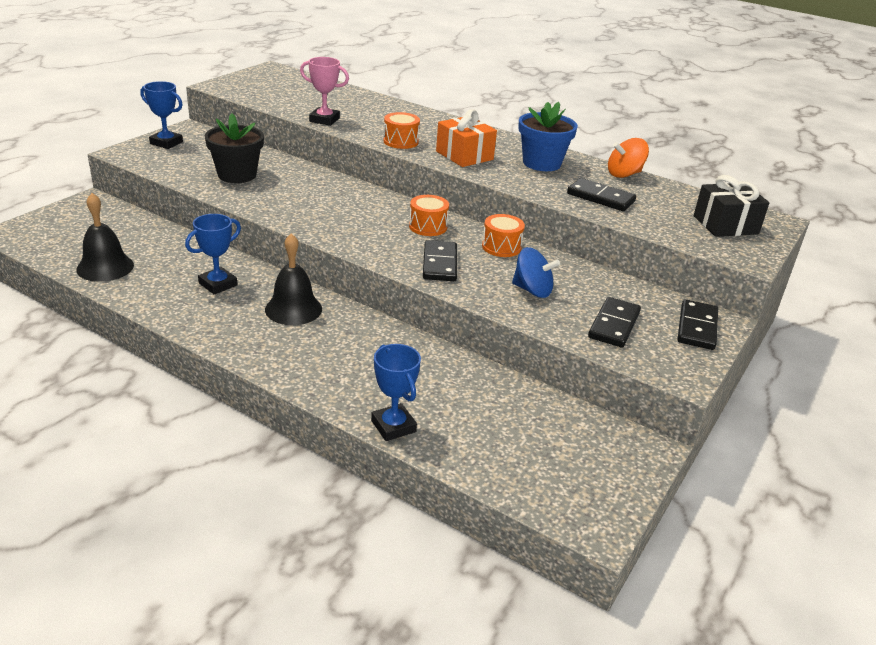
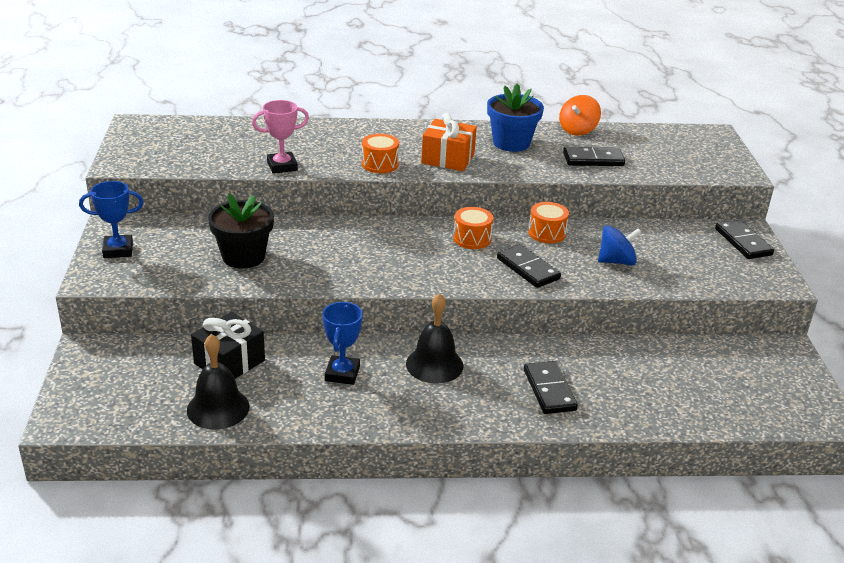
camera: 35 degrees left, 0 degrees up
(393, 426) = (634, 420): blue trophy -> none
(614, 325) = (698, 265): black domino -> black domino (549, 390)
(725, 225) = (694, 150): black gift -> black gift (229, 362)

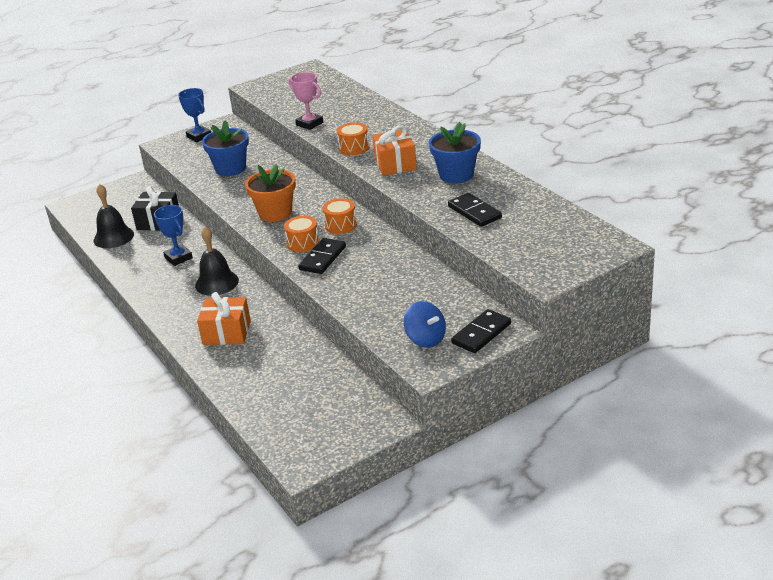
camera: 65 degrees right, 0 degrees up
(243, 256) = (230, 169): black flower pot -> blue flower pot
(342, 374) = (178, 258): blue trophy -> blue trophy turned 75 degrees clockwise
(395, 263) = (275, 213): none -> orange flower pot
(547, 233) = (384, 248): orange drum -> orange drum (303, 243)
(549, 390) = (227, 333): black domino -> orange gift
(577, 130) = (522, 190): orange spinning top -> none
(616, 261) = (375, 287): blue spinning top -> blue spinning top (426, 339)

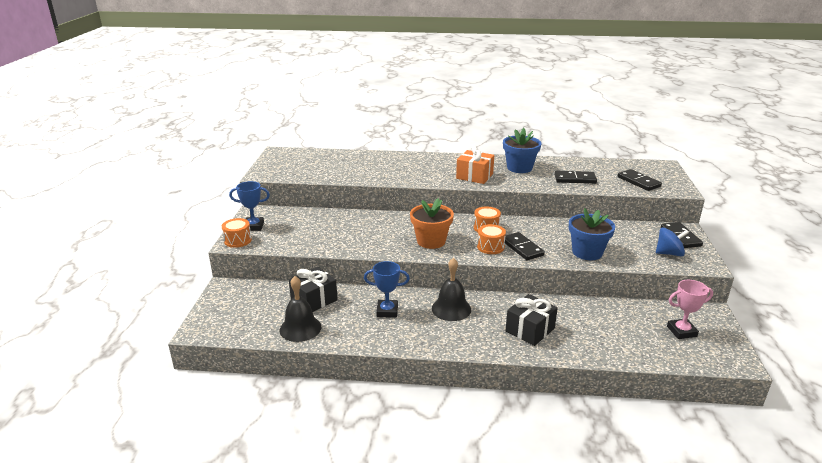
camera: 55 degrees left, 5 degrees down
(227, 333) = (530, 330): orange gift -> black gift
(230, 169) = (332, 233): blue flower pot -> blue flower pot (587, 252)
(309, 124) = (364, 178): pink trophy -> pink trophy (681, 331)
(354, 148) = (428, 178): orange drum -> orange drum (238, 240)
(529, 248) = (638, 182): none -> black domino

